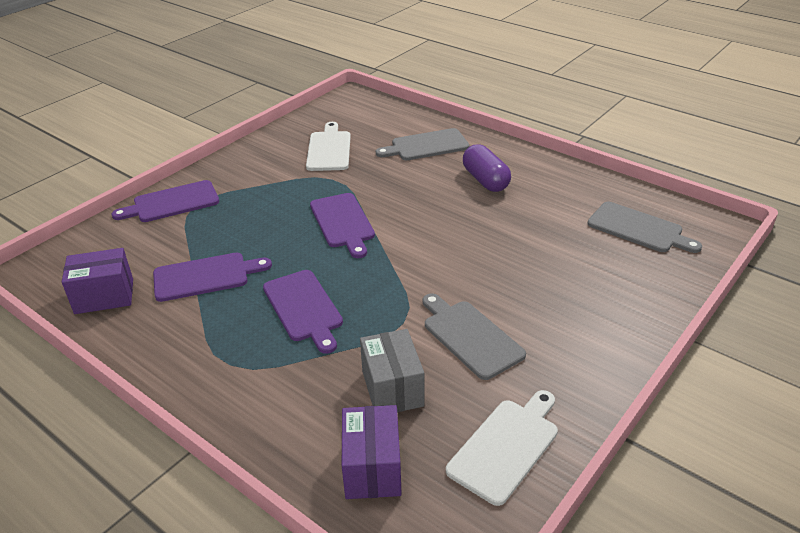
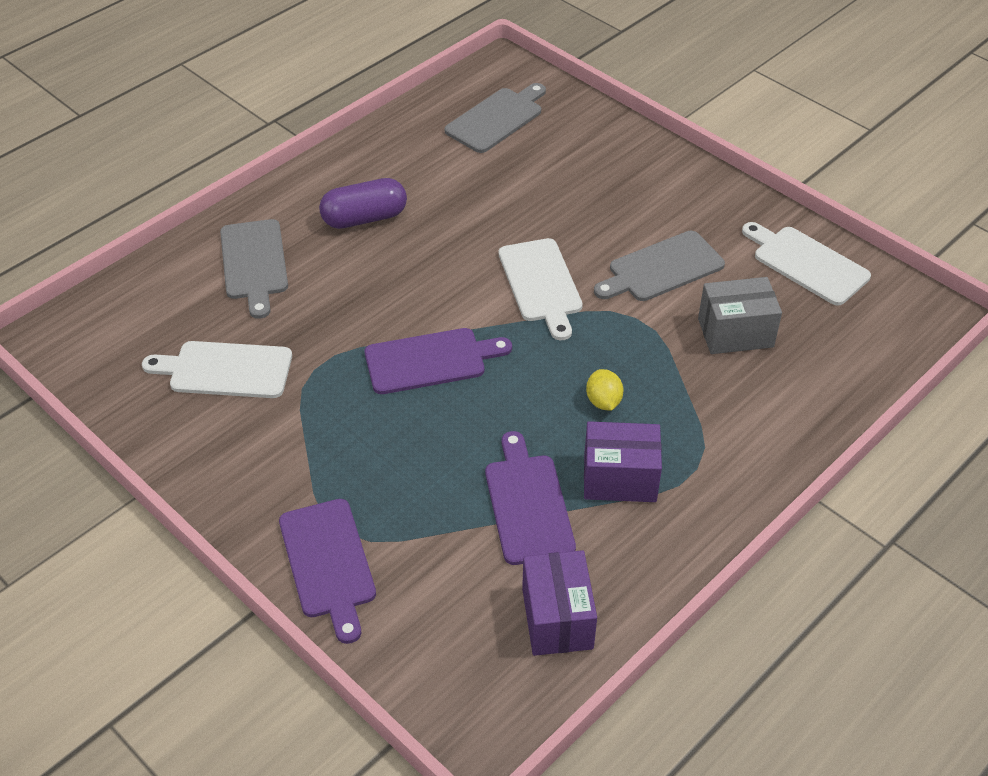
camera: 85 degrees left, 10 degrees up
(304, 308) = (603, 401): purple cutting board -> yellow lemon
(372, 468) = (836, 353): purple box -> purple box (619, 478)
(433, 267) = (541, 284): none -> white cutting board

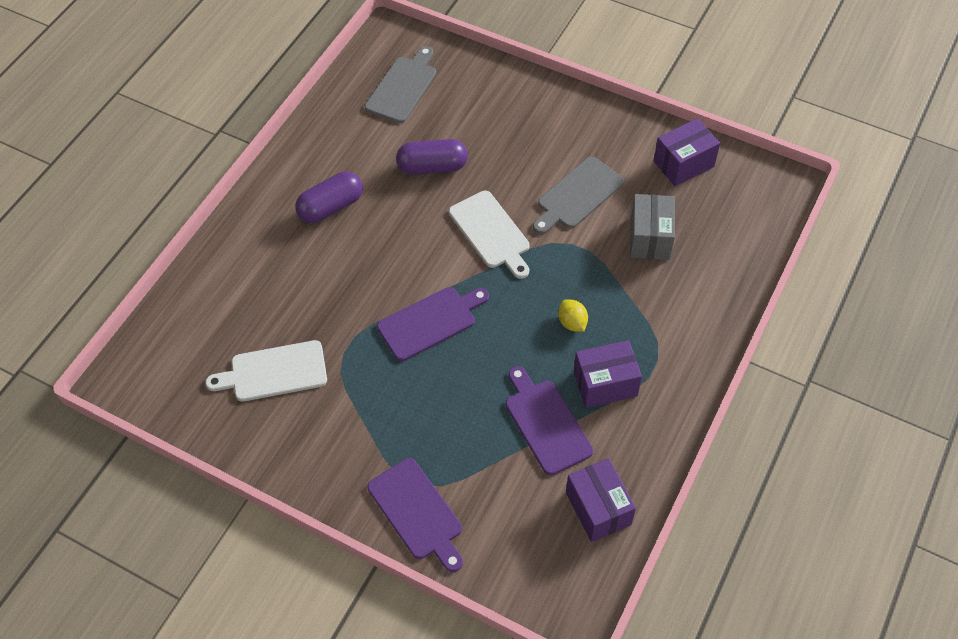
camera: 15 degrees left, 10 degrees up
(254, 263) = (258, 271): grey cutting board -> none
(498, 203) = (432, 167): none -> purple capsule
(735, 333) = (649, 238): grey box -> grey box turned 60 degrees counterclockwise
(806, 263) = (683, 164): white cutting board -> purple box

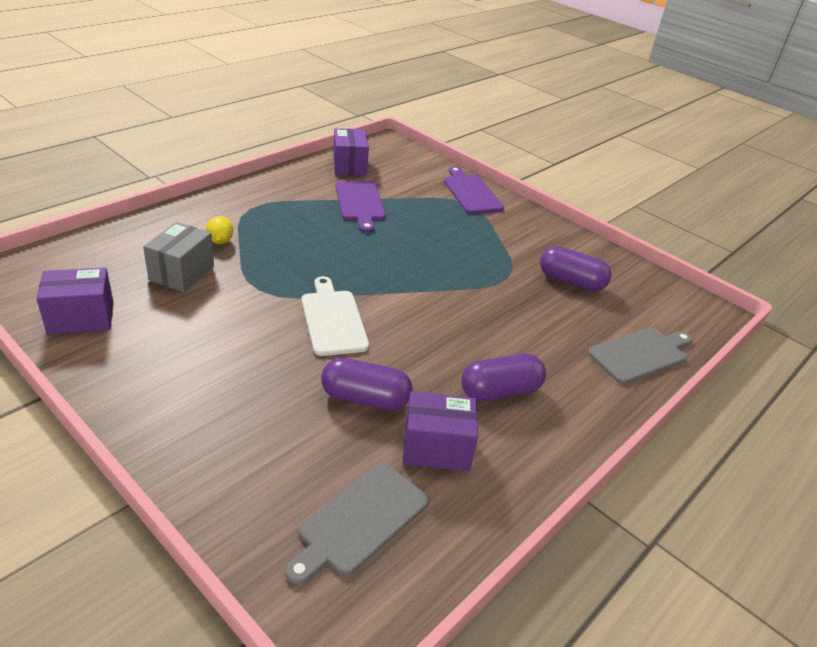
camera: 170 degrees left, 20 degrees down
(274, 372) = (571, 281): white cutting board -> purple capsule
(430, 322) = (424, 275): purple cutting board -> none
(572, 323) = (301, 242): yellow lemon -> yellow lemon (220, 241)
(577, 195) = (220, 324): grey cutting board -> grey cutting board (640, 354)
(605, 384) = (301, 208): purple box -> purple box (436, 448)

